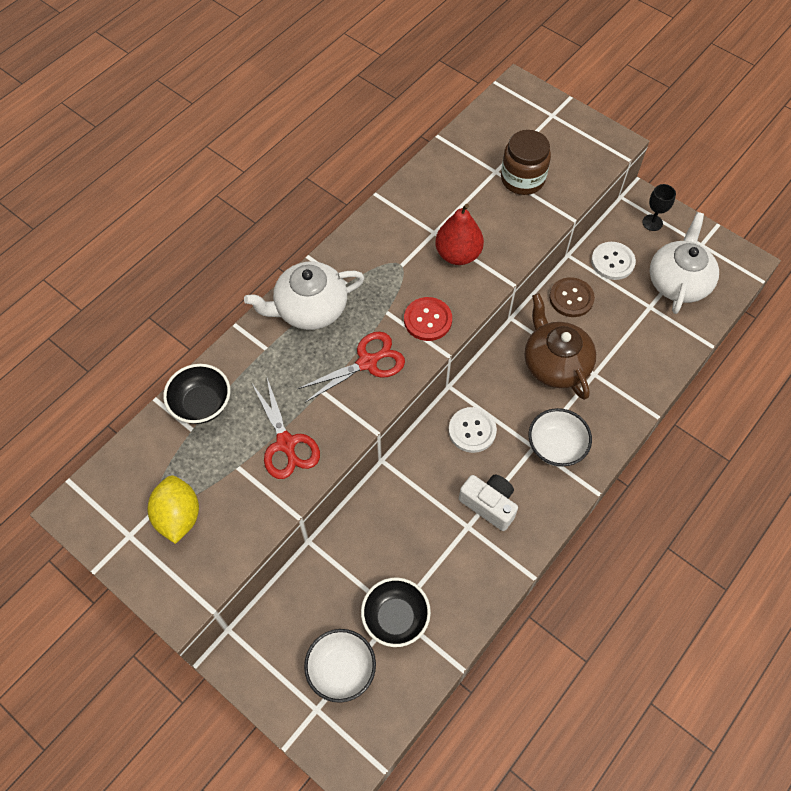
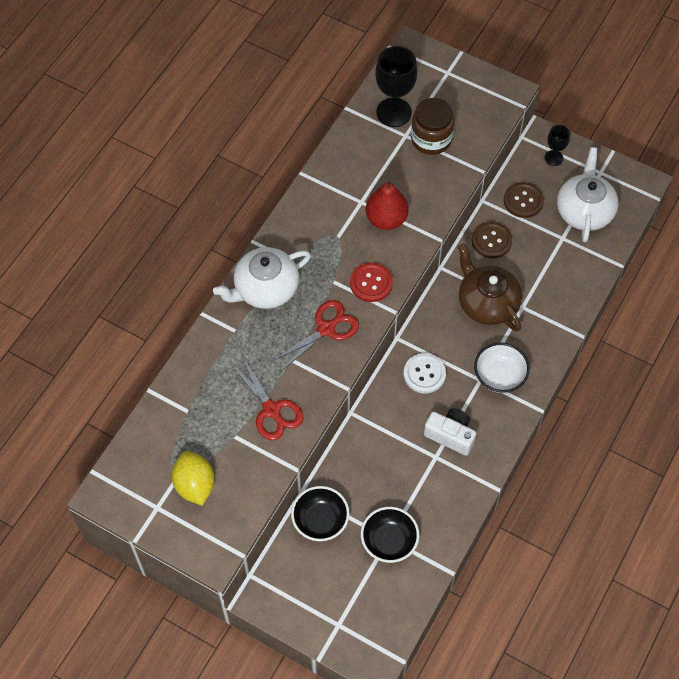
camera: 10 degrees left, 0 degrees up
(201, 404) = (190, 388): black bowl -> black bowl (320, 521)
(341, 670) = (352, 590): white bowl -> none
(487, 147) = (394, 112): none -> black goblet
(612, 262) = (523, 201): white button -> brown button

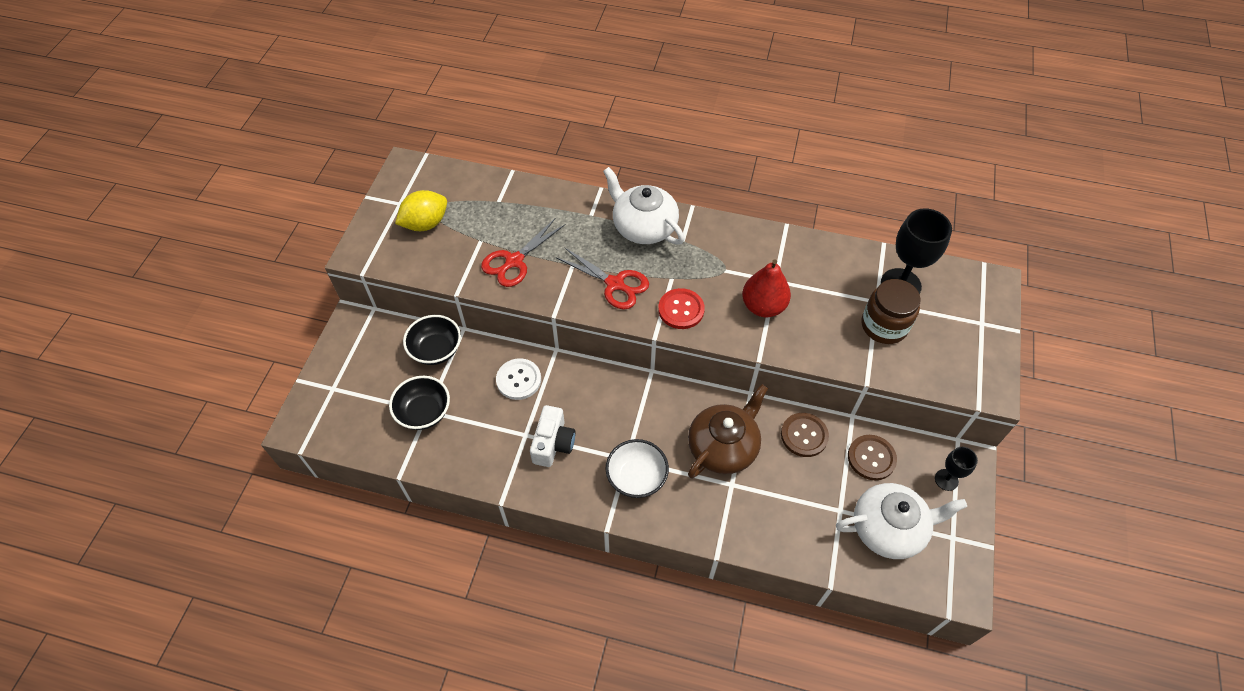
camera: 75 degrees right, 5 degrees down
(424, 374) = (617, 404): white button -> white button (518, 380)

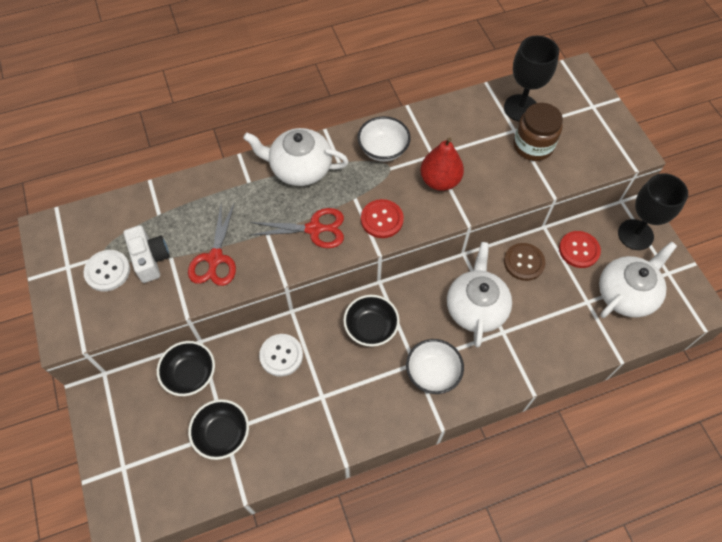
camera: 35 degrees left, 5 degrees up
(425, 223) = (107, 271): yellow lemon -> white button
(553, 443) = (349, 389): white camera -> white camera (150, 259)
(612, 405) = (371, 328): none -> black bowl
(723, 447) = (476, 307): brown teapot -> white teapot
(732, 251) = (383, 149): none -> white bowl
(871, 458) = (579, 250): brown button -> red button
(946, 480) = (635, 234): black goblet -> black goblet, size x1.84

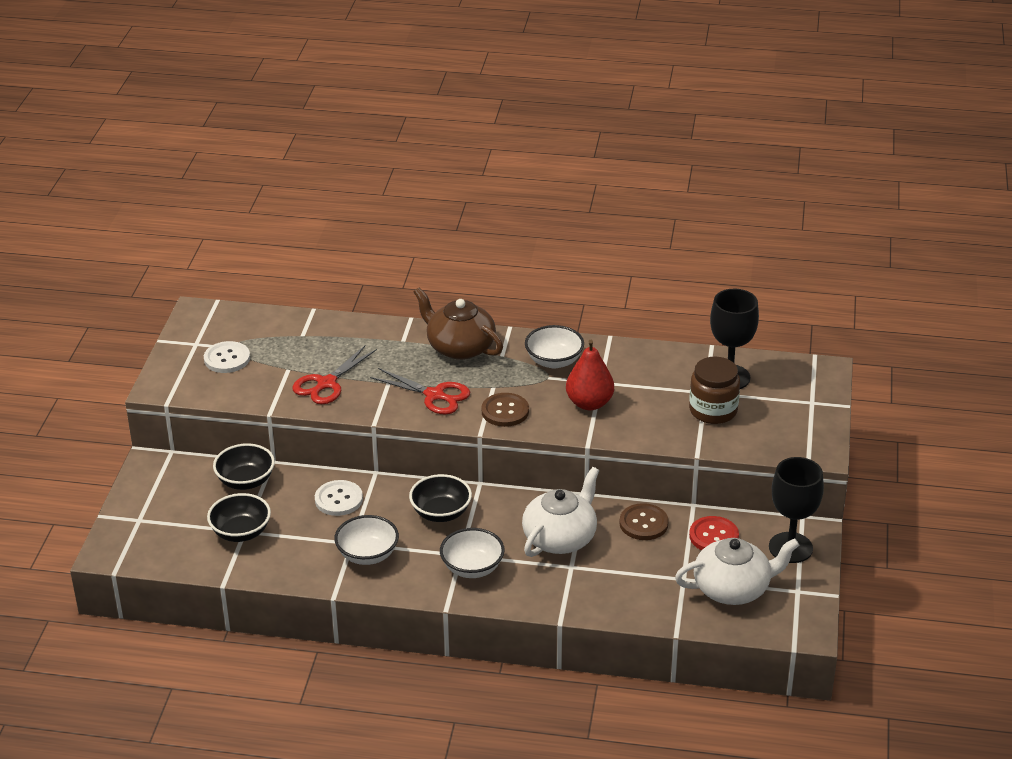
camera: 30 degrees right, 25 degrees down
(150, 259) = (269, 364): white camera -> none
(300, 168) = (460, 347): white teapot -> brown teapot
(343, 403) = (367, 555): none -> white bowl
(382, 219) = (505, 411): red button -> brown button

